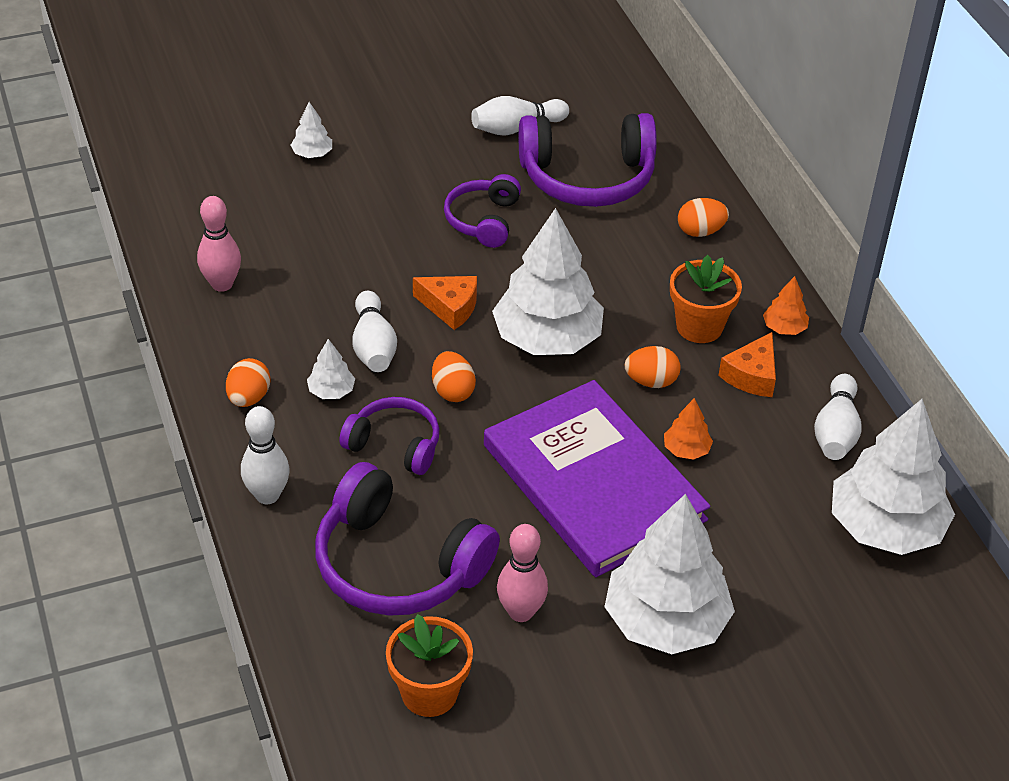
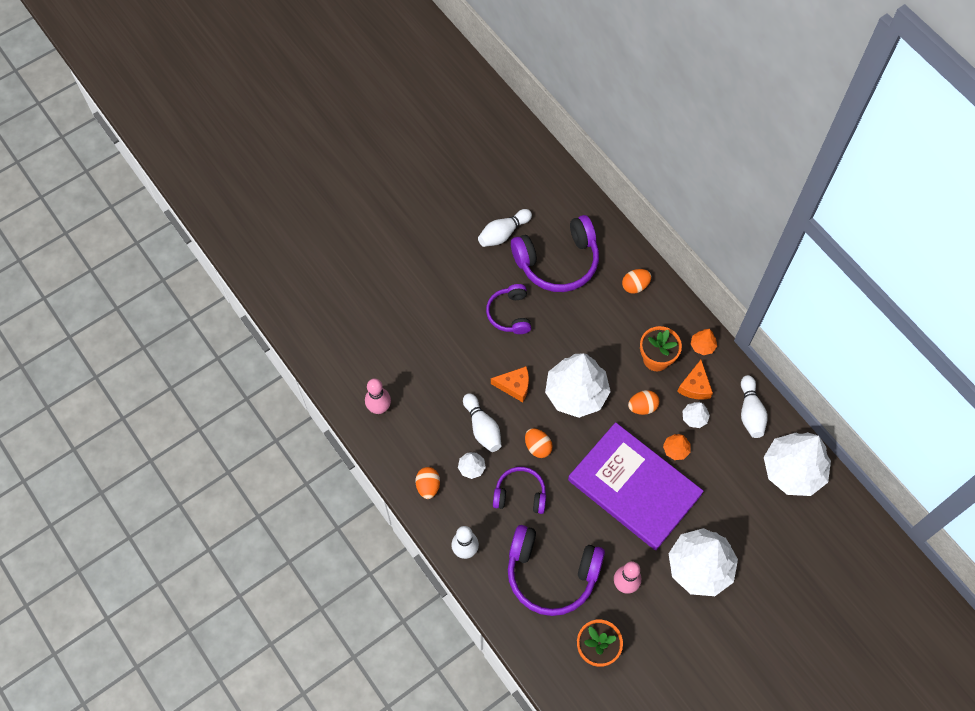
camera: 15 degrees left, 20 degrees up
(312, 154) = (391, 290): white tree -> white tree (694, 418)

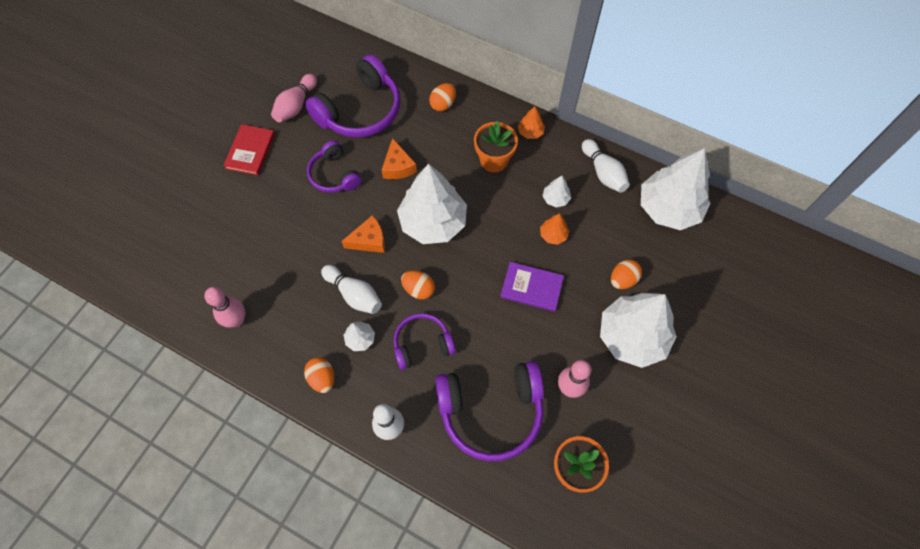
camera: 25 degrees left, 0 degrees up
(447, 261) = (250, 151): none -> red book
(503, 233) = (296, 105): white bowling pin -> pink bowling pin
(634, 487) = (531, 287): purple book -> purple book, size x0.47
(642, 407) = (502, 209): orange egg -> orange egg (622, 280)
(695, 386) = (541, 170): orange cheese -> orange cheese (398, 166)

